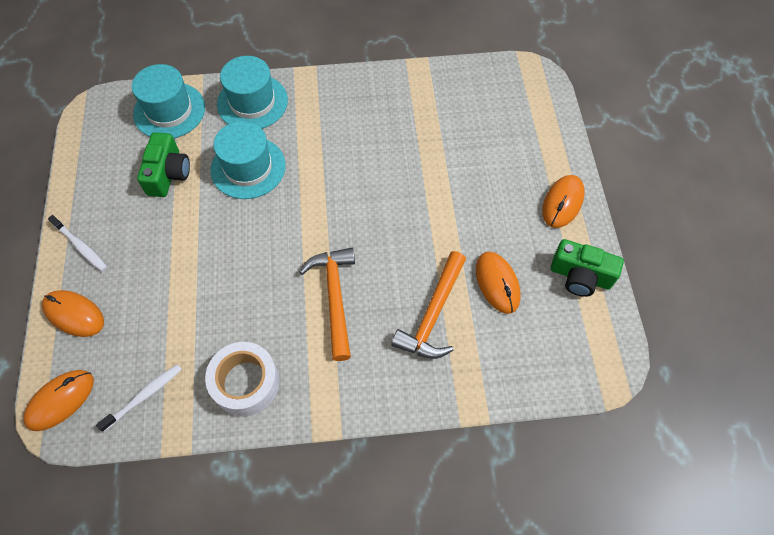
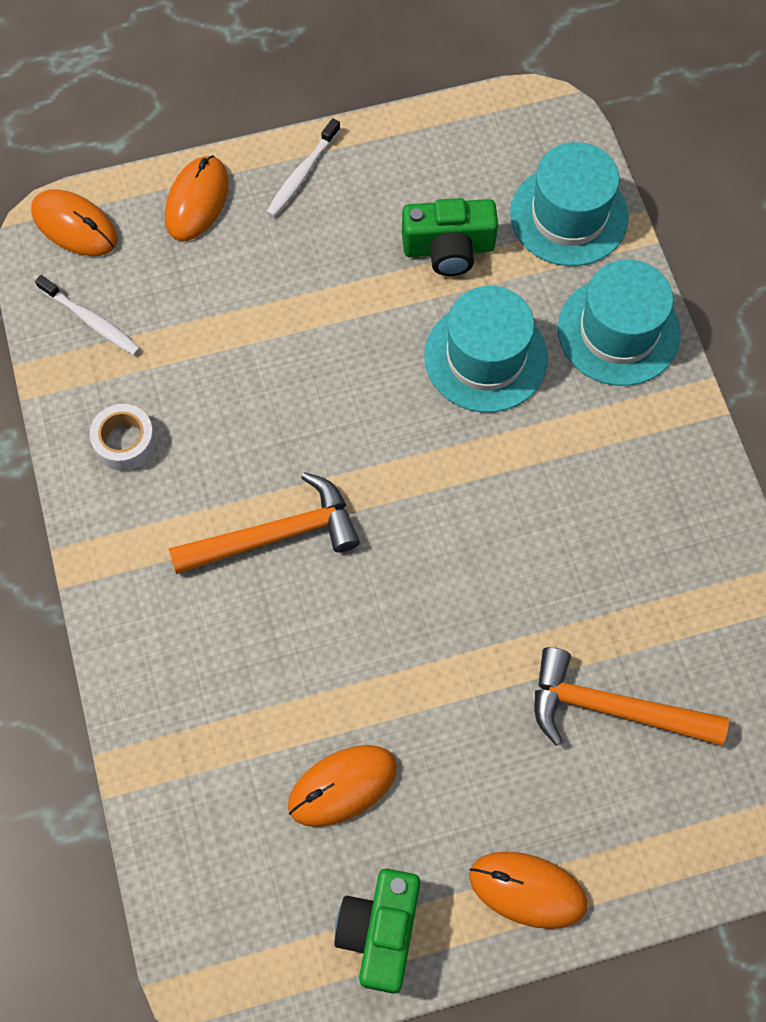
camera: 80 degrees right, 5 degrees up
(245, 382) = (125, 442): white tape -> white tape, size x0.64
(433, 314) = (270, 688): orange hammer -> orange hammer (612, 708)

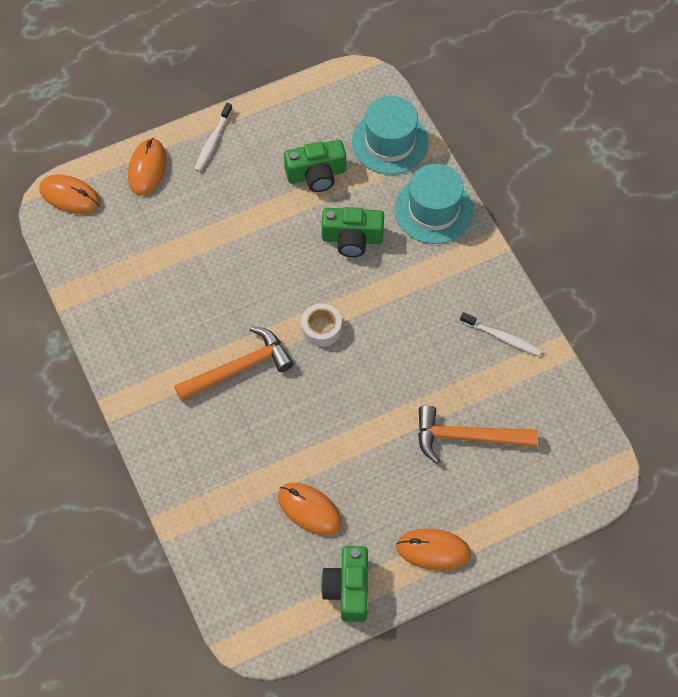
camera: 10 degrees left, 5 degrees down
(91, 321) = (93, 255): white toothbrush -> white toothbrush (502, 337)
(125, 442) = (131, 327): white tape -> white tape (321, 328)
(342, 786) = (309, 510): orange mouse -> orange mouse turned 75 degrees clockwise
(485, 357) = (352, 239): turquoise hat -> green camera

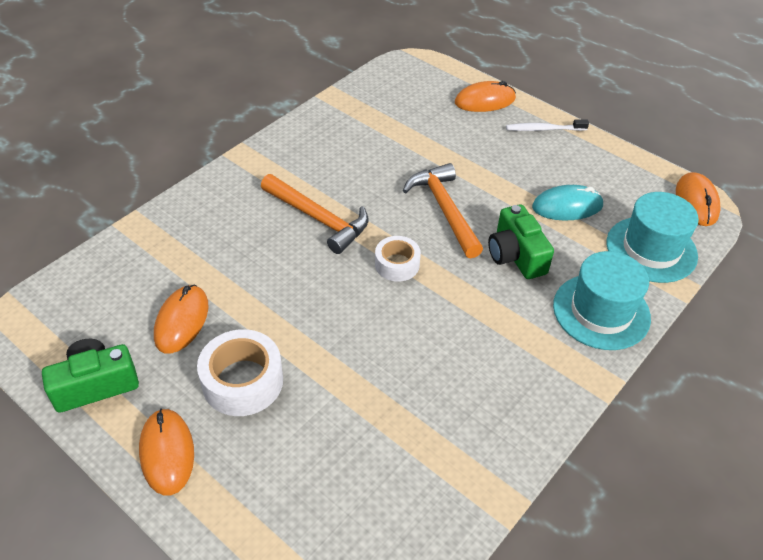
camera: 65 degrees right, 15 degrees down
(70, 196) = (425, 69): orange mouse -> orange mouse (696, 202)
(316, 174) = (567, 206): green camera -> turquoise mouse
(390, 481) = (242, 381): none -> white tape
(467, 437) = (331, 439): orange hammer -> orange hammer (444, 210)
(502, 337) = (484, 432): white toothbrush -> none

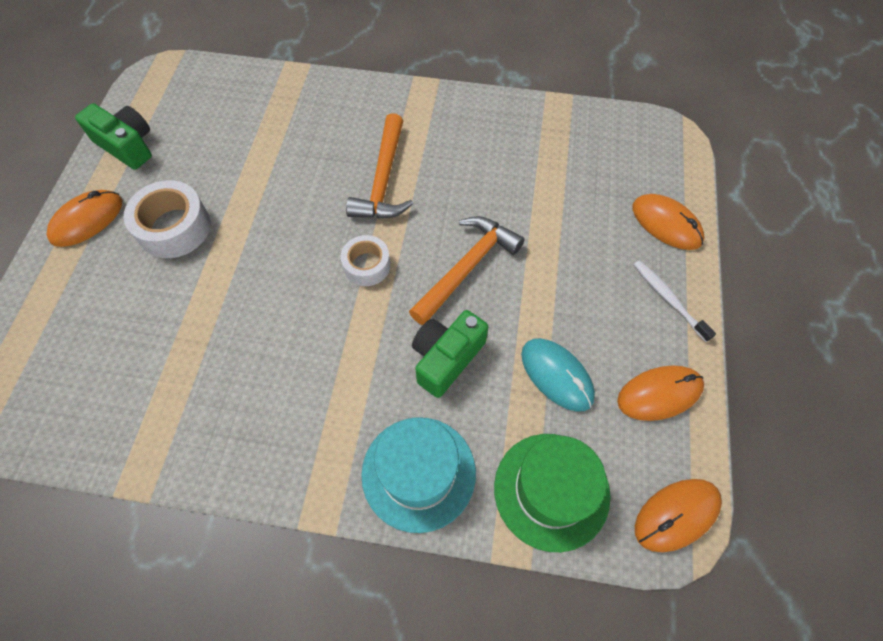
camera: 60 degrees right, 15 degrees up
(181, 321) = (212, 157): orange mouse -> orange mouse (659, 394)
(651, 249) = (551, 490): turquoise hat -> green hat

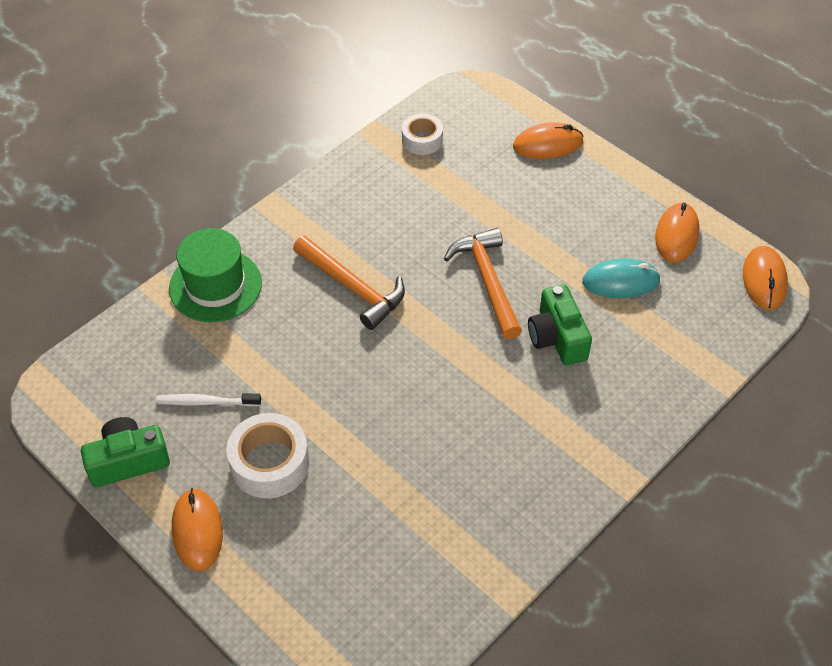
camera: 55 degrees left, 10 degrees down
(367, 265) = (431, 343): white tape -> white tape (422, 140)
(418, 473) = (637, 404): turquoise hat -> none
(551, 490) = (703, 335): green hat -> green hat (215, 285)
(668, 299) = (609, 183): white toothbrush -> white toothbrush (206, 402)

